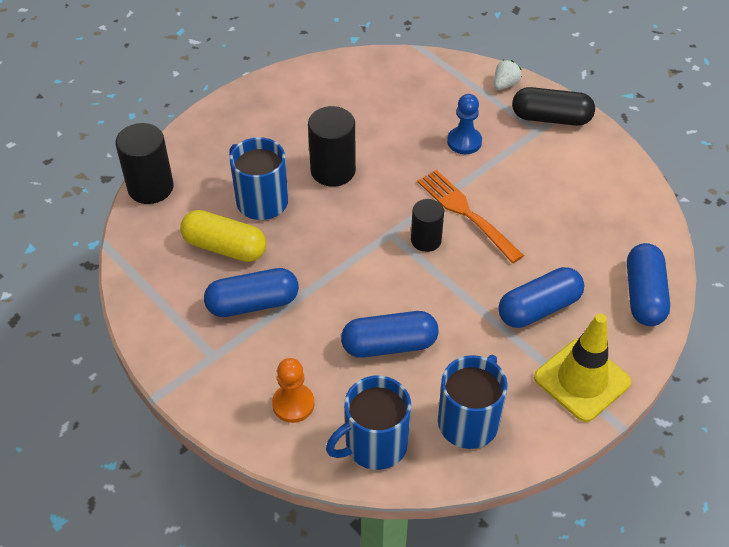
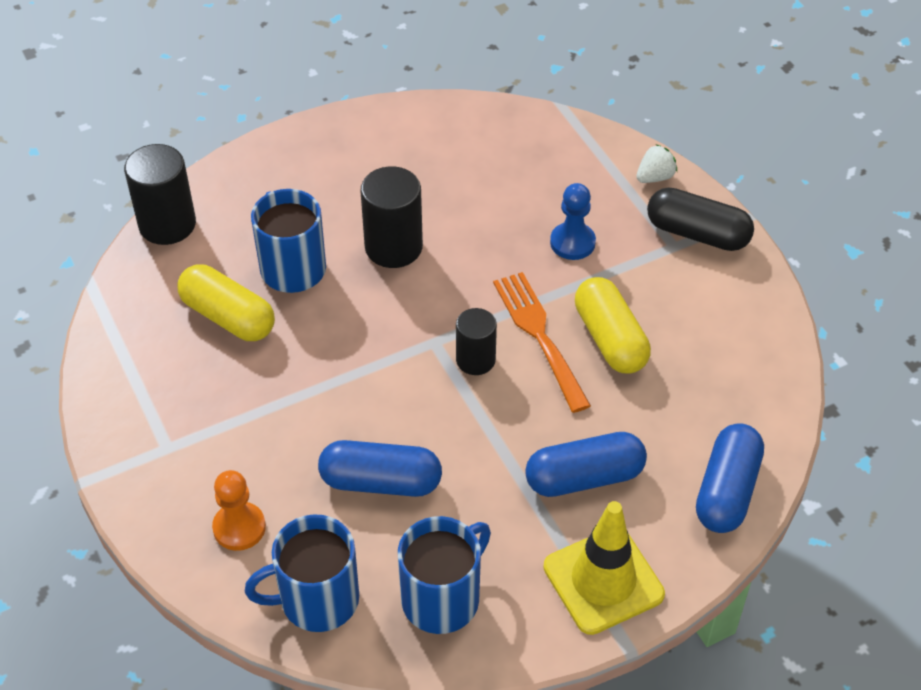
camera: 15 degrees right, 0 degrees up
(253, 303) = (236, 394): blue capsule -> none
(518, 205) = (610, 339): none -> yellow capsule

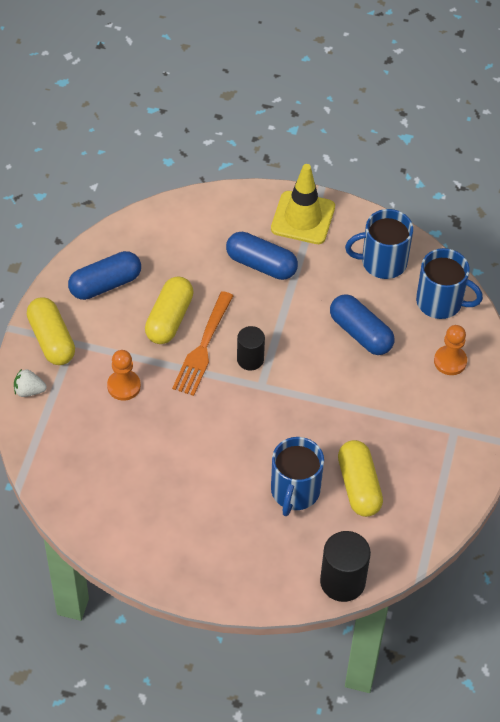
camera: 140 degrees left, 5 degrees up
(393, 247) = (224, 460): black cylinder -> none
(572, 242) = (124, 386): blue pawn -> orange pawn
(697, 233) = (52, 339): black capsule -> yellow capsule
(727, 490) = (203, 212): blue capsule -> blue capsule (105, 284)

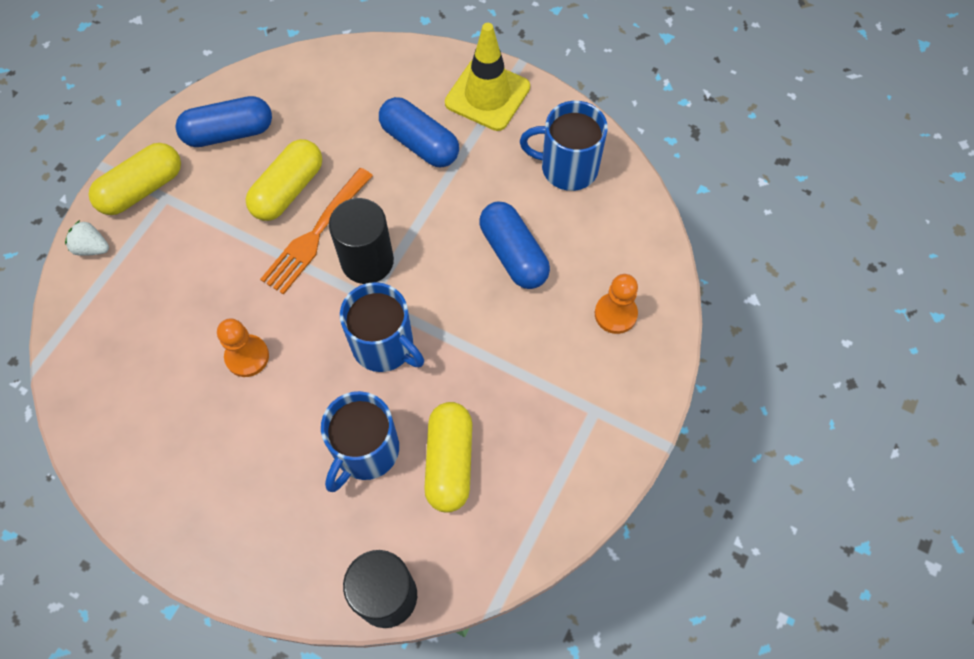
camera: 15 degrees right, 10 degrees up
(52, 339) = (142, 189): yellow capsule -> yellow capsule turned 60 degrees clockwise
(124, 386) = (204, 265): orange pawn -> orange pawn (247, 356)
(250, 359) = (367, 261): black cylinder -> black cylinder, size x1.55
(440, 302) = (625, 233): blue mug -> blue mug (384, 345)

